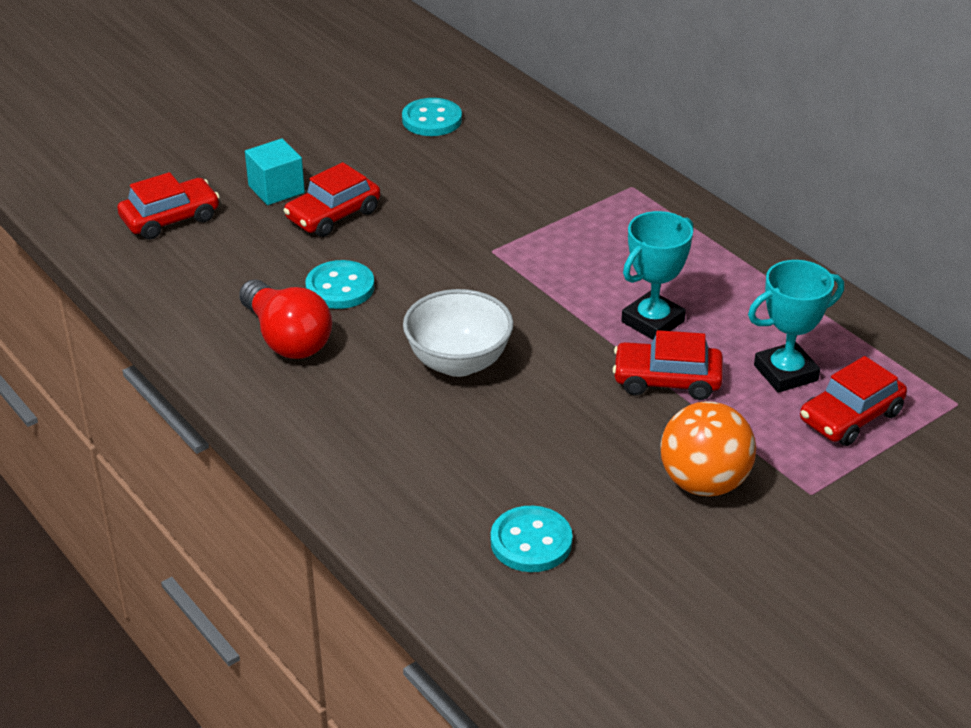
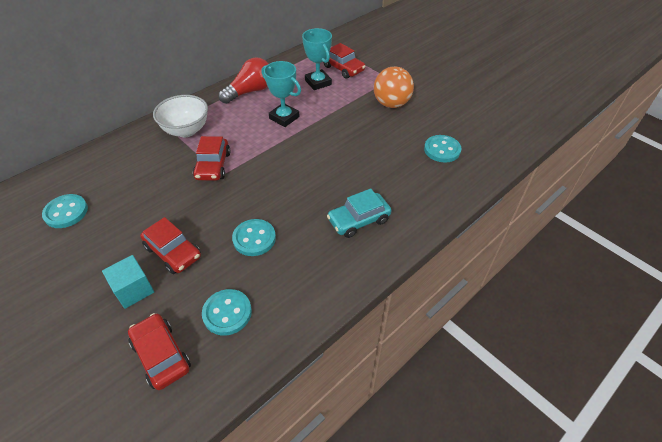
camera: 95 degrees left, 10 degrees up
(213, 266) = (227, 313): none -> turquoise button
(287, 339) = (306, 258): red light bulb -> red light bulb (250, 91)
(353, 400) = (358, 220): none -> turquoise car
(458, 362) = (321, 181): white bowl -> white bowl (186, 130)
(667, 380) = (327, 113): red car -> red car (213, 166)

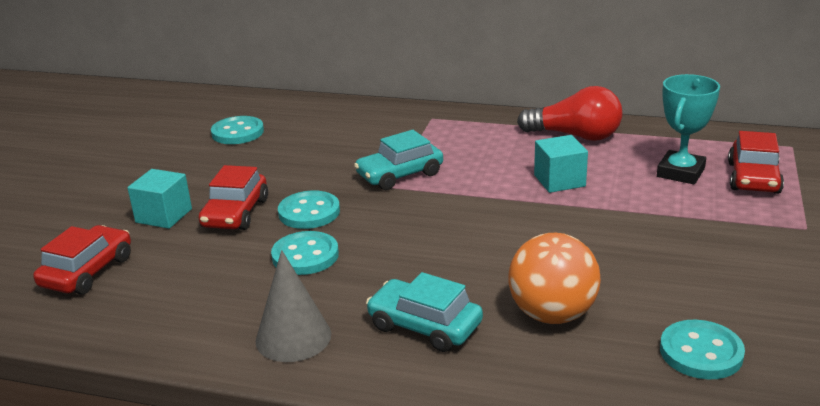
camera: 60 degrees right, 20 degrees down
(186, 130) = (439, 132): white bowl -> none
(213, 166) = (400, 175): red car -> turquoise car
(227, 313) = (172, 288): turquoise button -> turquoise button (309, 212)
(284, 118) = (559, 181): turquoise trophy -> turquoise cube
(326, 274) = (293, 337): none -> grey cone
(391, 104) = (740, 254): orange ball -> orange ball (552, 314)

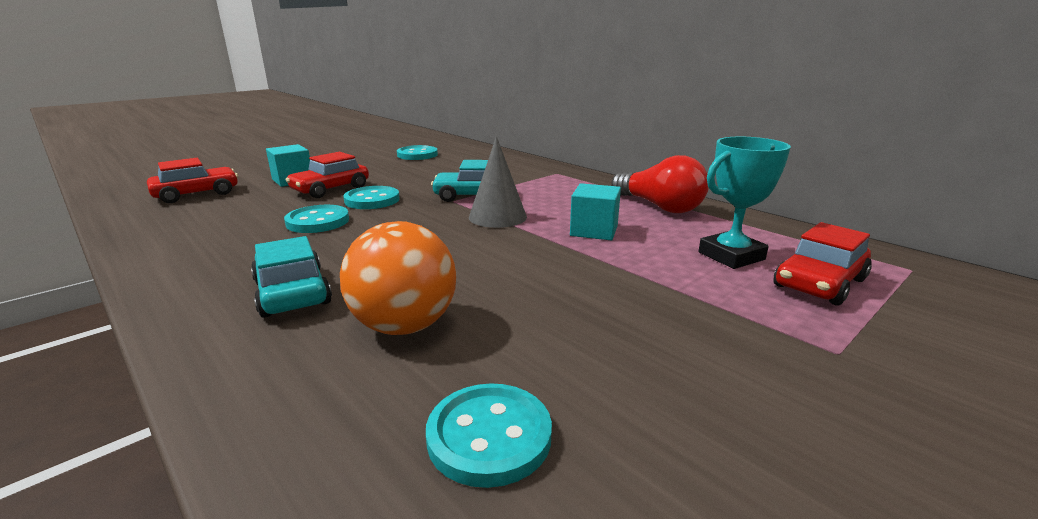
camera: 30 degrees right, 5 degrees down
(293, 337) = (202, 265): grey cone -> grey cone (497, 217)

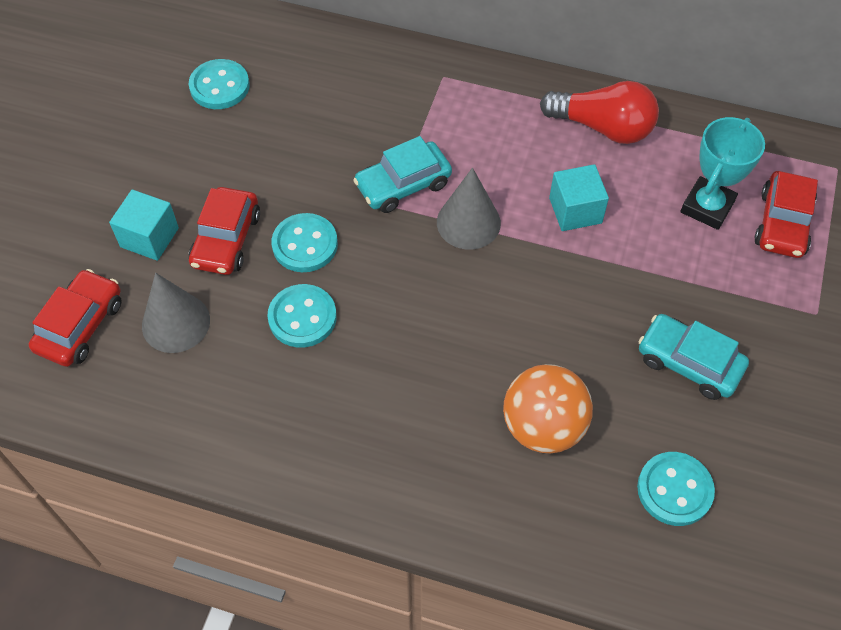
camera: 30 degrees left, 35 degrees up
(244, 205) = (176, 323): none -> grey cone
(292, 292) = (419, 434): turquoise car -> turquoise car (689, 363)

